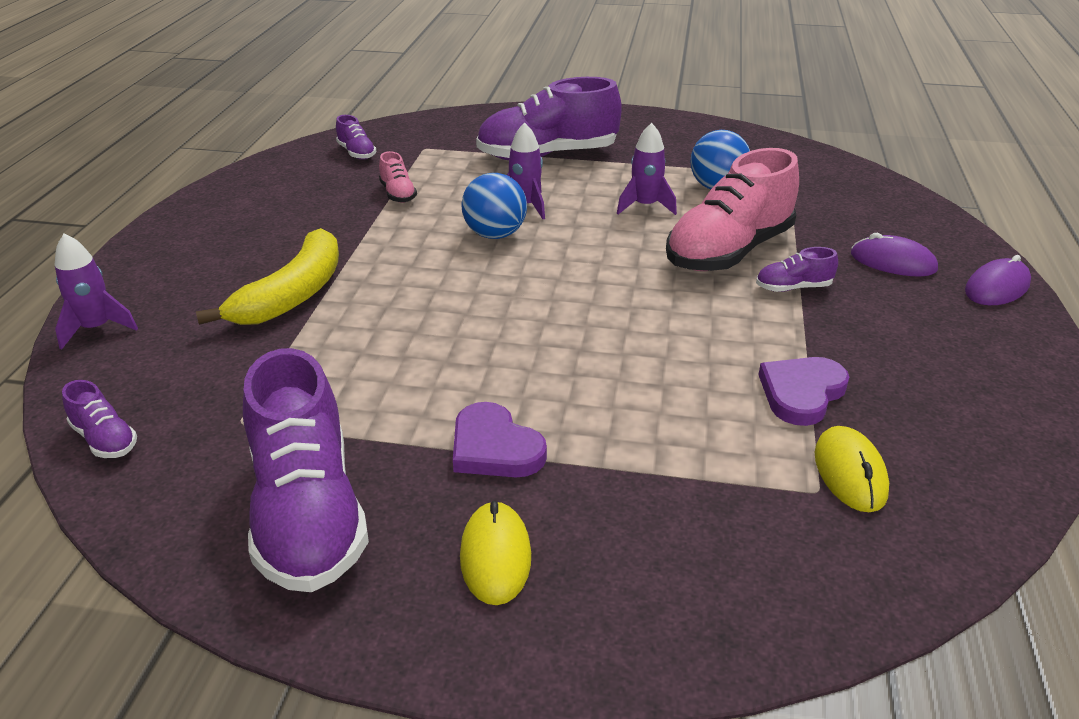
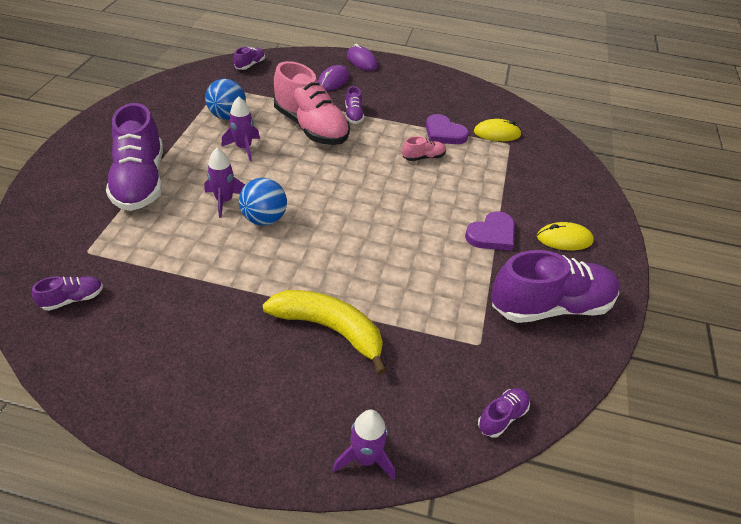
camera: 90 degrees left, 10 degrees up
(398, 194) = (177, 270): pink shoe -> pink shoe (423, 157)
(874, 188) = (250, 65): none -> purple shoe

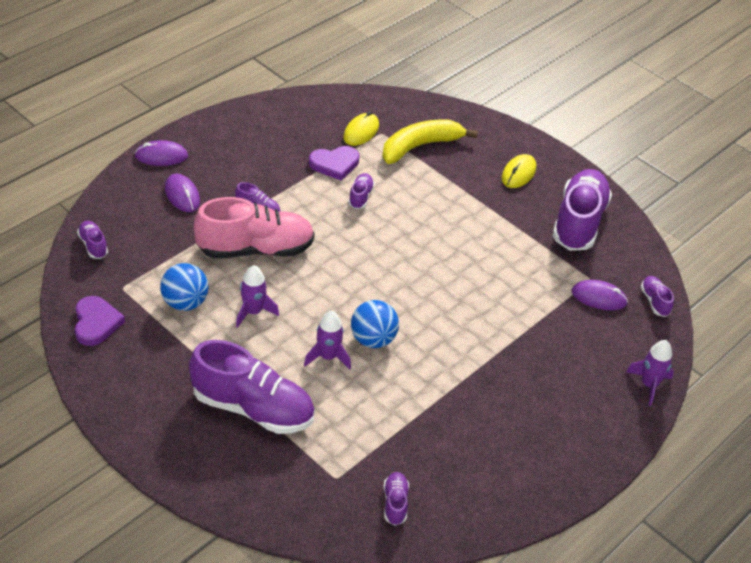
camera: 60 degrees left, 0 degrees up
(330, 329) = (528, 353): yellow banana -> yellow banana (420, 146)
(423, 157) = (360, 197): pink shoe -> purple shoe
(459, 361) = (599, 297): none -> purple mouse
(492, 234) = (487, 210): purple heart -> purple heart (96, 323)

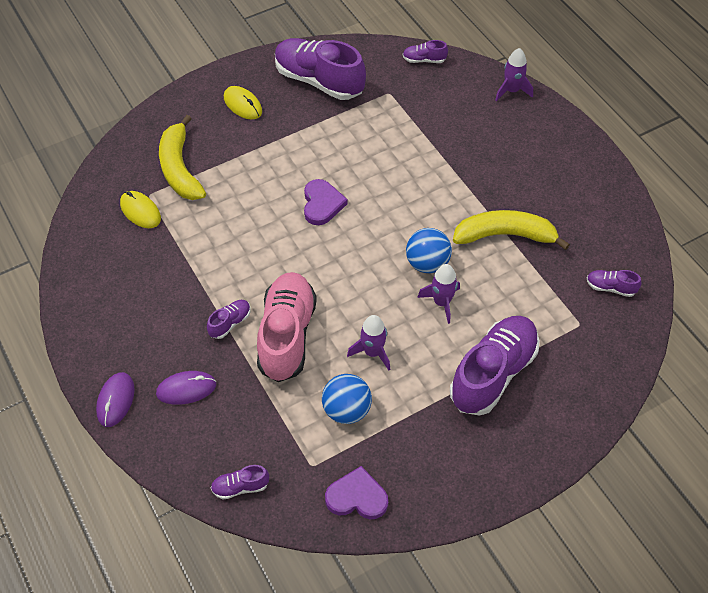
camera: 70 degrees left, 10 degrees up
(334, 164) = (182, 244): purple heart -> purple heart (322, 204)
(360, 197) = (237, 232): purple shoe -> none
(433, 400) = (505, 235): none -> yellow banana
(599, 297) = (411, 93): purple mouse -> none

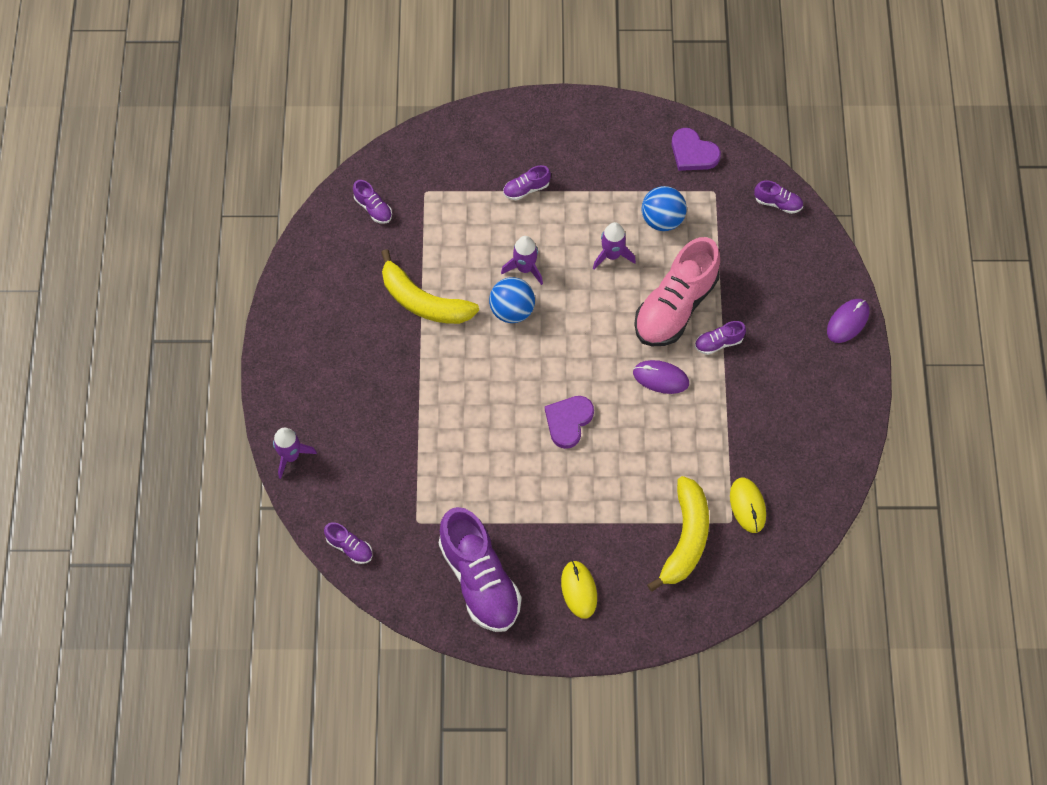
camera: 150 degrees left, 10 degrees up
(186, 389) = (784, 302): purple mouse -> purple mouse (660, 378)
(493, 374) = (526, 189): purple shoe -> purple shoe, size x0.44

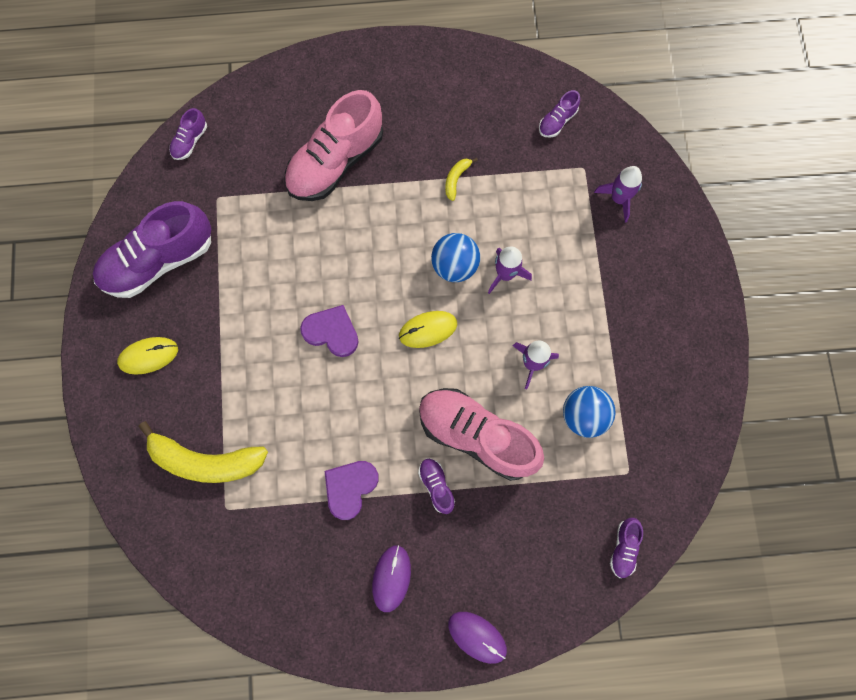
camera: 85 degrees right, 10 degrees up
(291, 456) = (280, 80): purple rocket -> purple rocket (618, 199)
(391, 408) = (335, 162): none -> pink shoe
(423, 301) = (456, 179): yellow banana -> yellow banana, size x0.43
(526, 189) = (601, 268): purple shoe -> none
(660, 378) = (388, 424): purple mouse -> purple mouse (391, 578)
(693, 153) = (675, 446): purple heart -> purple heart (350, 488)
(747, 506) = (244, 526): yellow mouse -> yellow mouse (428, 330)

